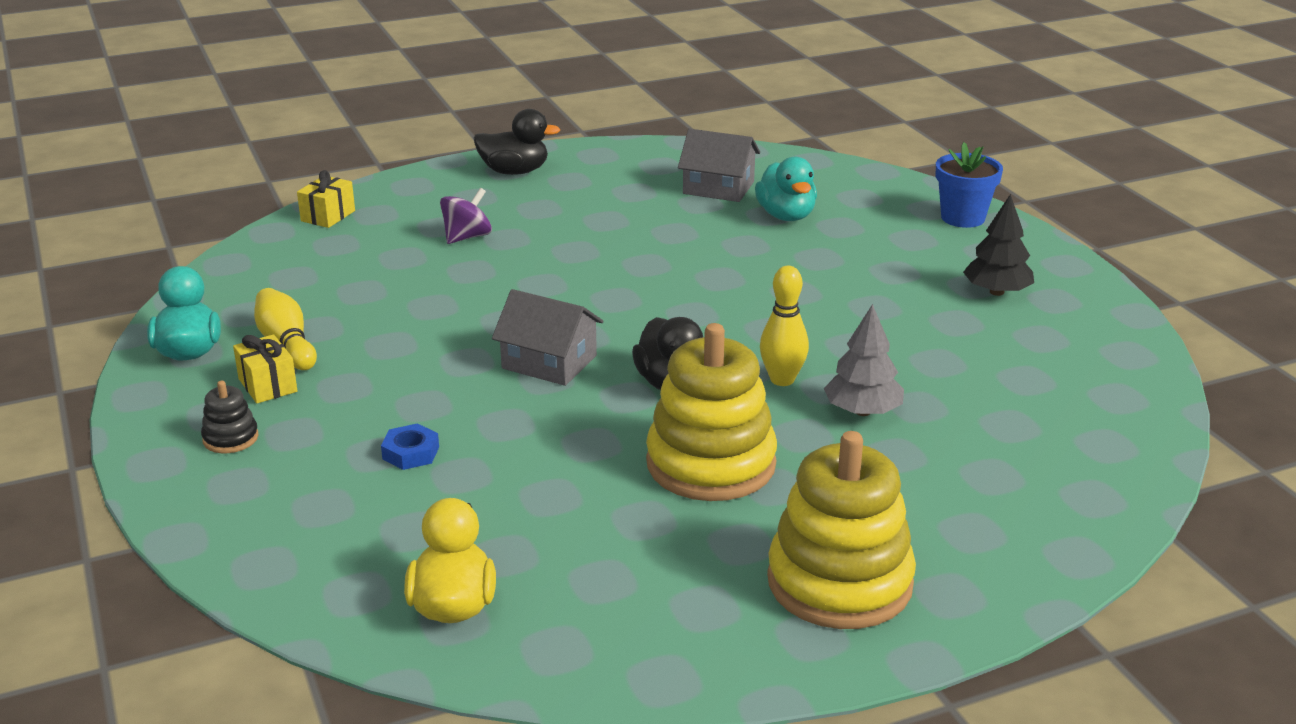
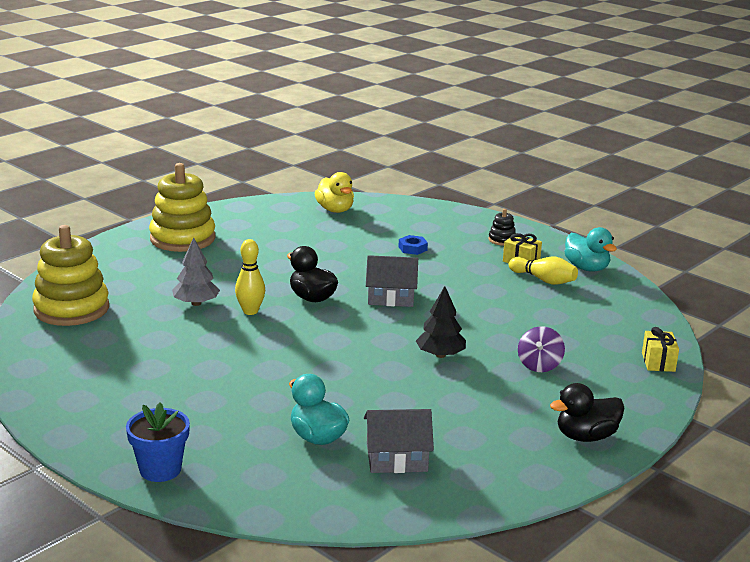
camera: 155 degrees right, 5 degrees down
(711, 464) = (265, 267): yellow stacking toy -> yellow stacking toy (71, 309)
(996, 292) = (123, 397): black tree -> black tree (440, 355)

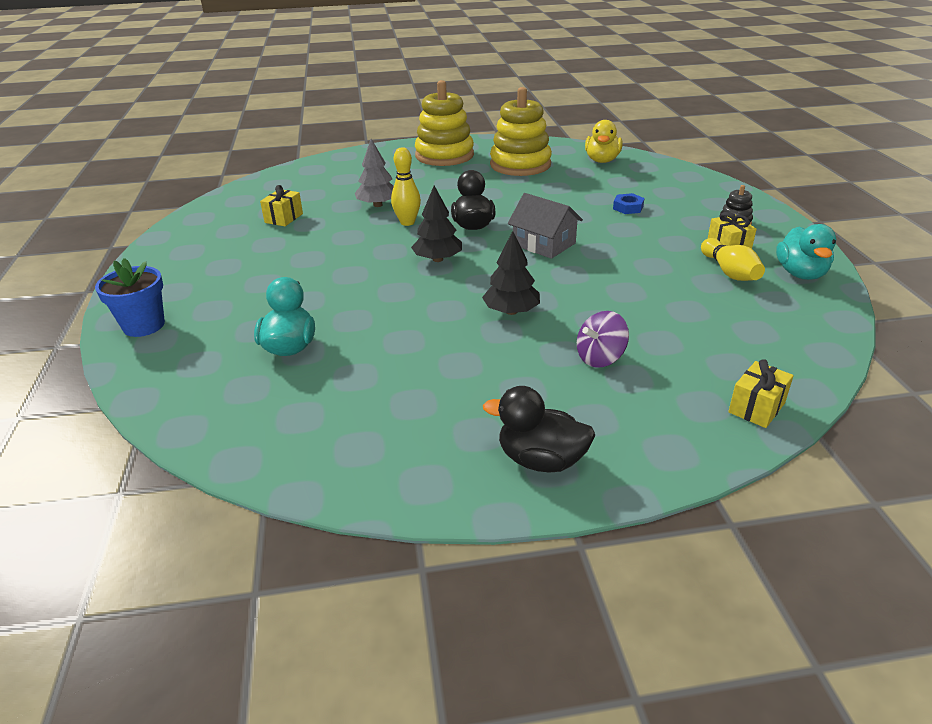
camera: 40 degrees right, 10 degrees up
(71, 309) = (290, 186): yellow stacking toy -> yellow stacking toy (520, 165)
(123, 341) = (284, 218): none -> yellow gift
(326, 334) = (438, 259): none -> black tree
(396, 458) = (321, 396): grey house -> none

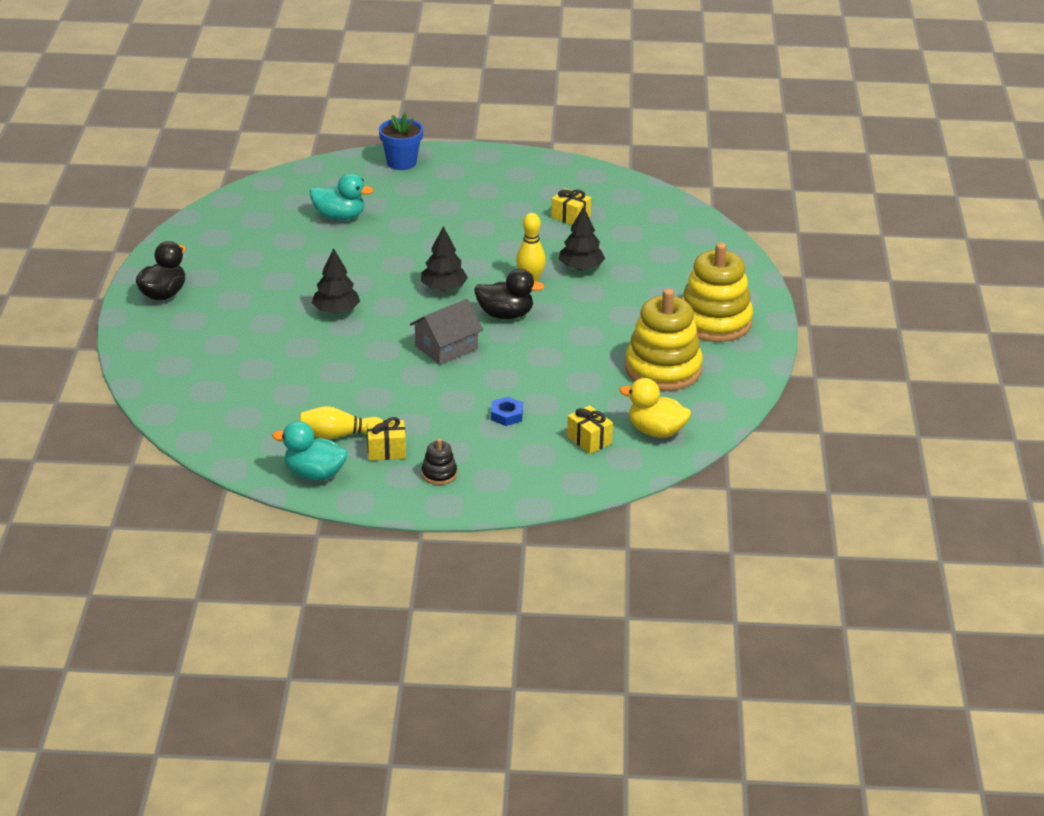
camera: 100 degrees right, 0 degrees up
(377, 205) = (581, 267): grey tree -> black tree
(600, 358) = (251, 337): purple spinning top -> none
(756, 408) = (157, 385): yellow gift -> yellow gift (589, 440)

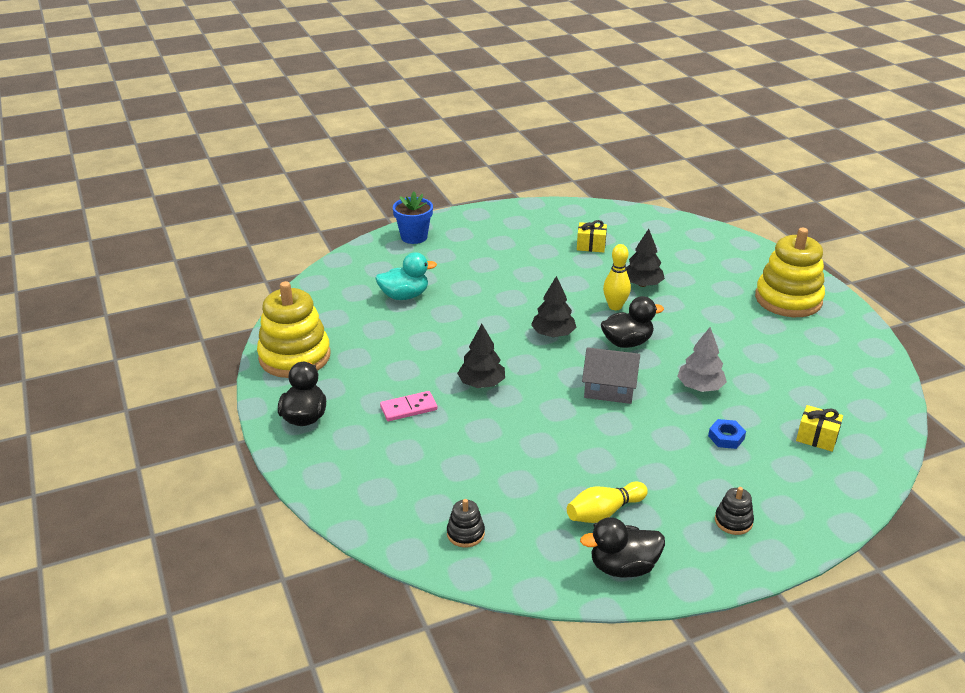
camera: 25 degrees left, 0 degrees up
(215, 415) = (465, 533): none -> black stacking toy
(255, 312) = (408, 408): none -> pink domino
(314, 474) = (623, 567): turquoise duck -> black duck
(386, 451) = (663, 513): yellow gift -> none
(446, 347) = (609, 388): grey house -> grey house turned 75 degrees clockwise
(531, 370) = (700, 387): none -> grey tree
(656, 431) = (856, 410): yellow duck -> none
(663, 369) = (798, 352): yellow stacking toy -> yellow stacking toy (295, 357)

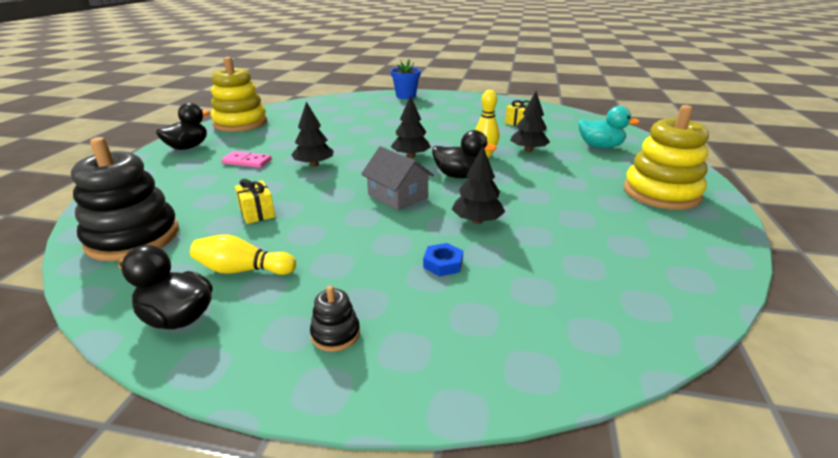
camera: 35 degrees right, 5 degrees down
(404, 296) = (351, 116): turquoise duck -> turquoise duck (600, 146)
(465, 533) = (133, 237): black stacking toy -> black stacking toy, size x2.32
(700, 387) = (477, 221): grey tree -> black tree
(816, 438) = (543, 304): yellow gift -> yellow gift (257, 213)

